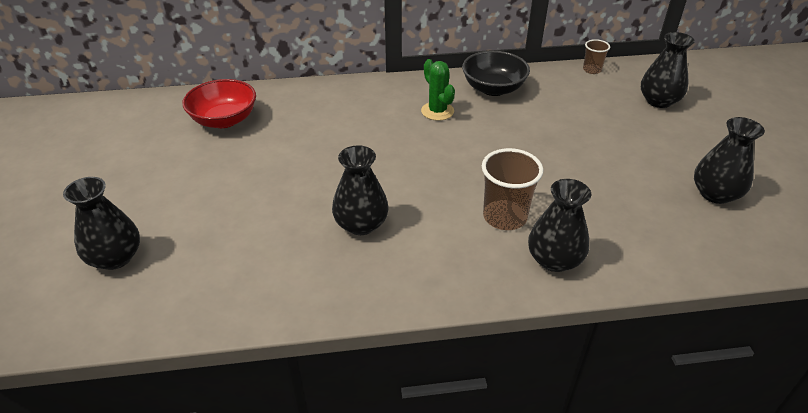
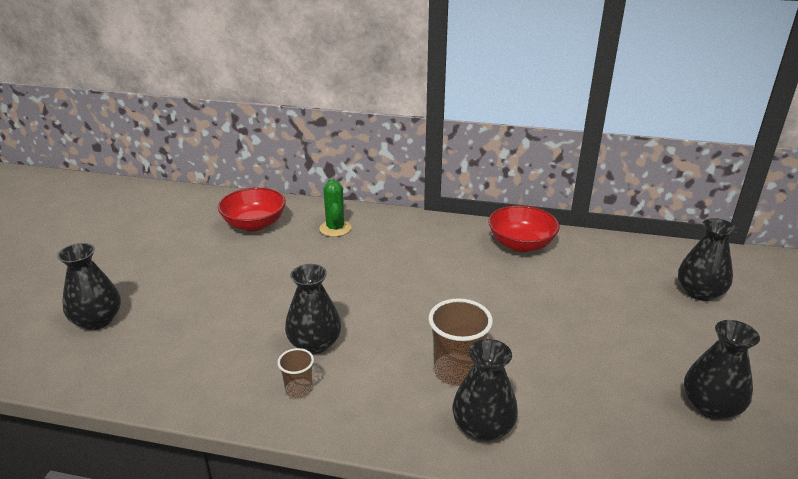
camera: 20 degrees right, 10 degrees down
(437, 111) = (451, 255): green cactus -> green cactus (335, 228)
(493, 88) = (521, 244): black bowl -> red bowl
(592, 70) = (640, 245): brown cup -> brown cup (299, 390)

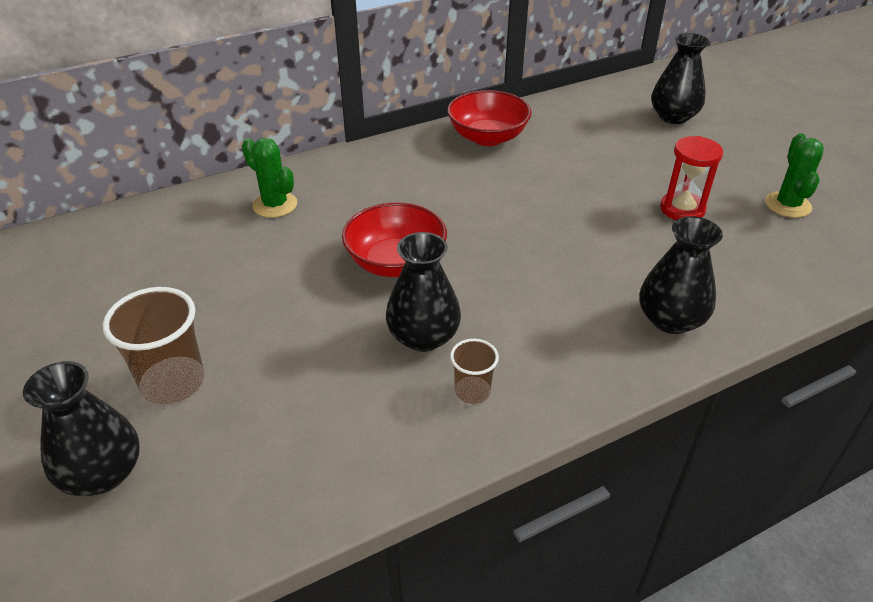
camera: 40 degrees left, 10 degrees up
(254, 224) = (162, 245): red bowl -> red bowl (396, 262)
(457, 371) = (588, 284): brown cup -> brown cup (173, 383)
(605, 361) = (682, 209): none -> red hourglass
(711, 406) = (787, 205): black vase -> green cactus

